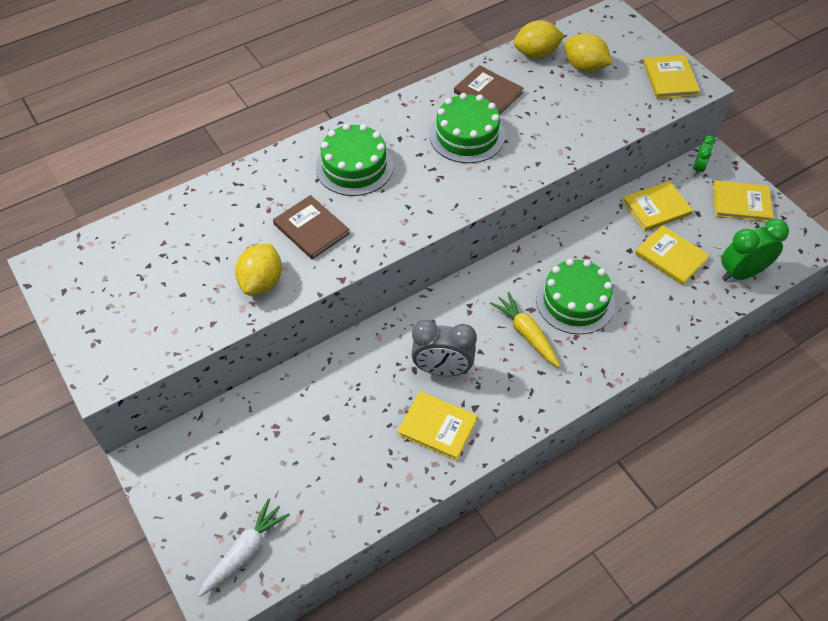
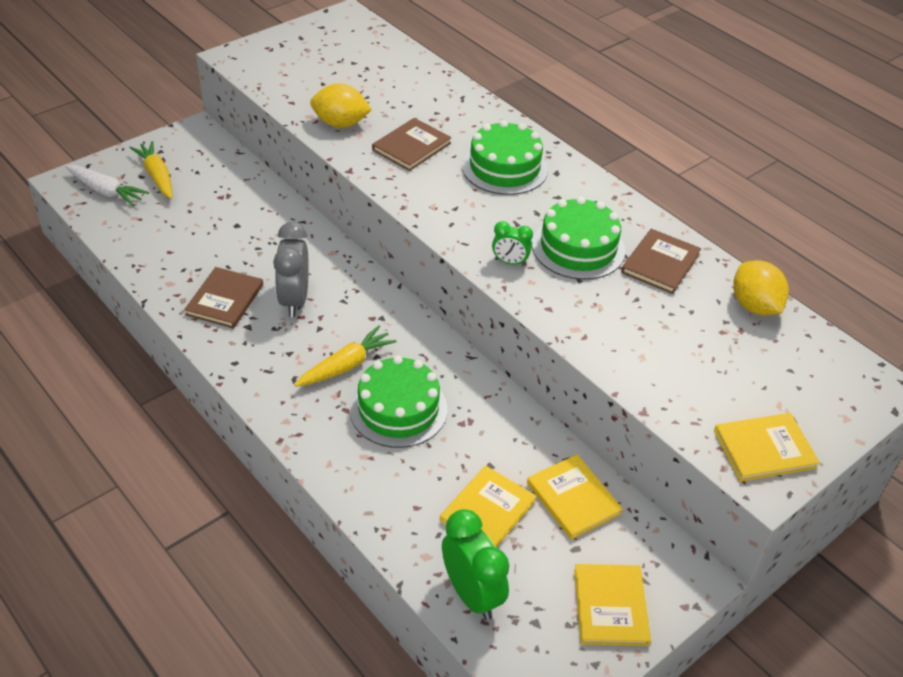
camera: 80 degrees right, 10 degrees down
(226, 498) = (157, 176): none -> yellow carrot
(437, 426) = (225, 300): yellow book -> brown book
(584, 67) = (748, 354): yellow lemon -> none
(698, 168) = (667, 555): green clock -> green clock (510, 262)

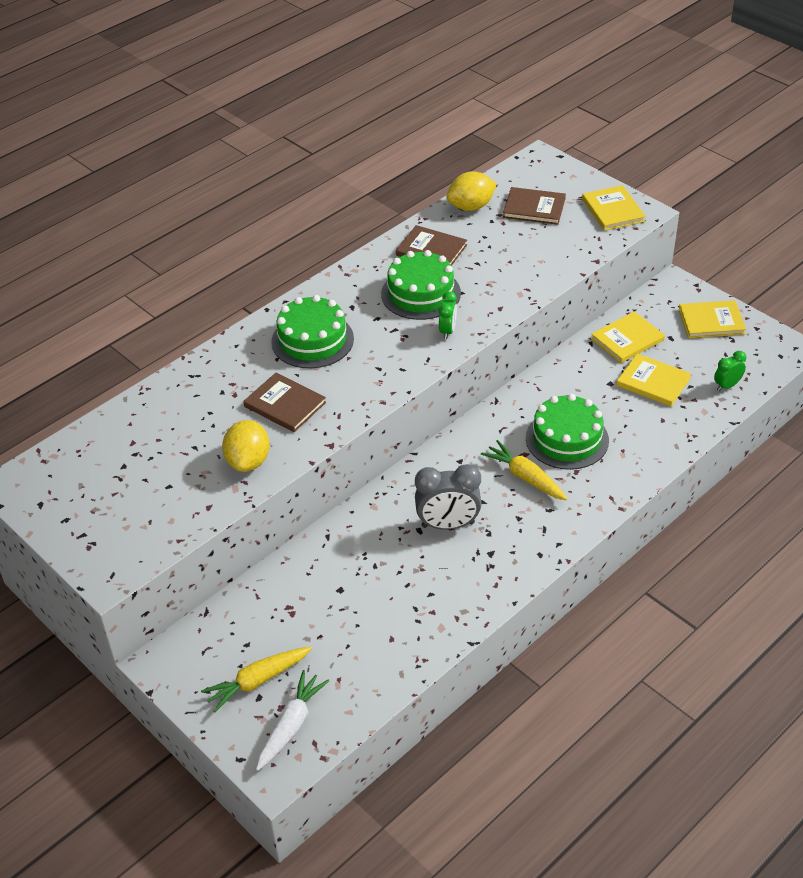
camera: 90 degrees left, 0 degrees up
(225, 300) = (457, 577): brown book -> brown book (534, 208)
(472, 594) = (727, 386): green clock -> green clock, size x0.55

